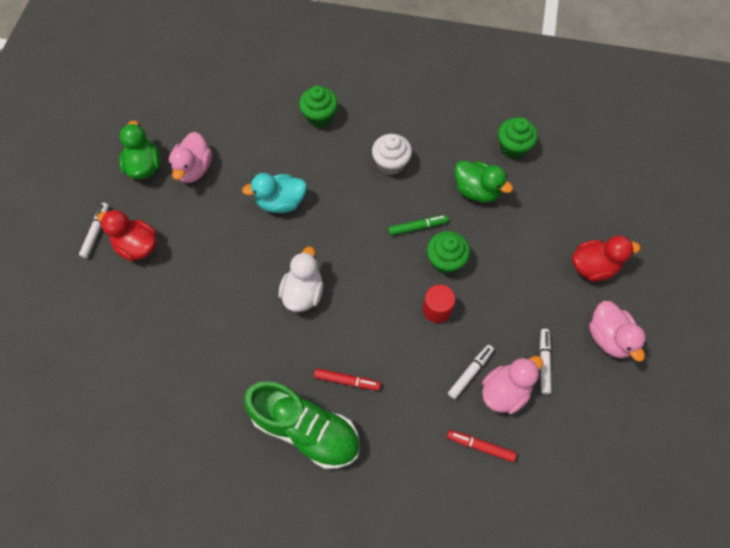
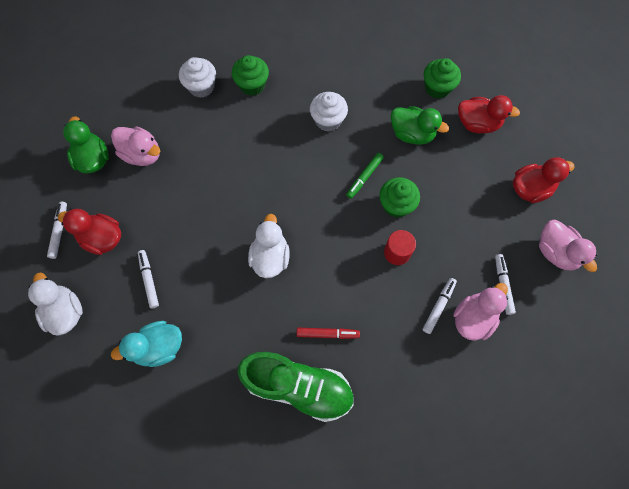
camera: 10 degrees left, 5 degrees up
(85, 313) = (65, 312): none -> white duck
(175, 295) = (149, 280): none -> white marker
(194, 169) = (142, 154): pink duck -> pink duck turned 60 degrees counterclockwise
(267, 111) = (201, 87): none -> white cupcake
(281, 202) = (232, 174): turquoise duck -> turquoise duck (159, 347)
(417, 227) = (364, 177): green marker -> green marker turned 150 degrees clockwise
(480, 446) = (461, 373): red marker -> none
(549, 190) = (477, 124): none -> red duck

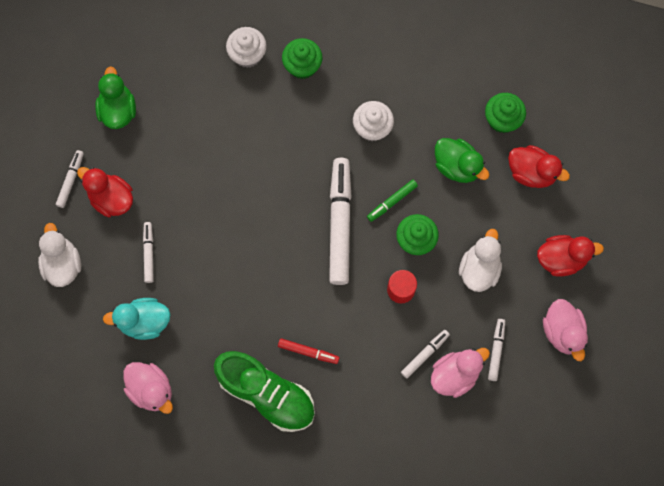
camera: 15 degrees right, 5 degrees up
(142, 154) = (169, 117): pink duck -> pink duck (151, 389)
(270, 257) = (273, 261): white duck -> white duck (479, 269)
(323, 208) = (340, 223): none -> white marker

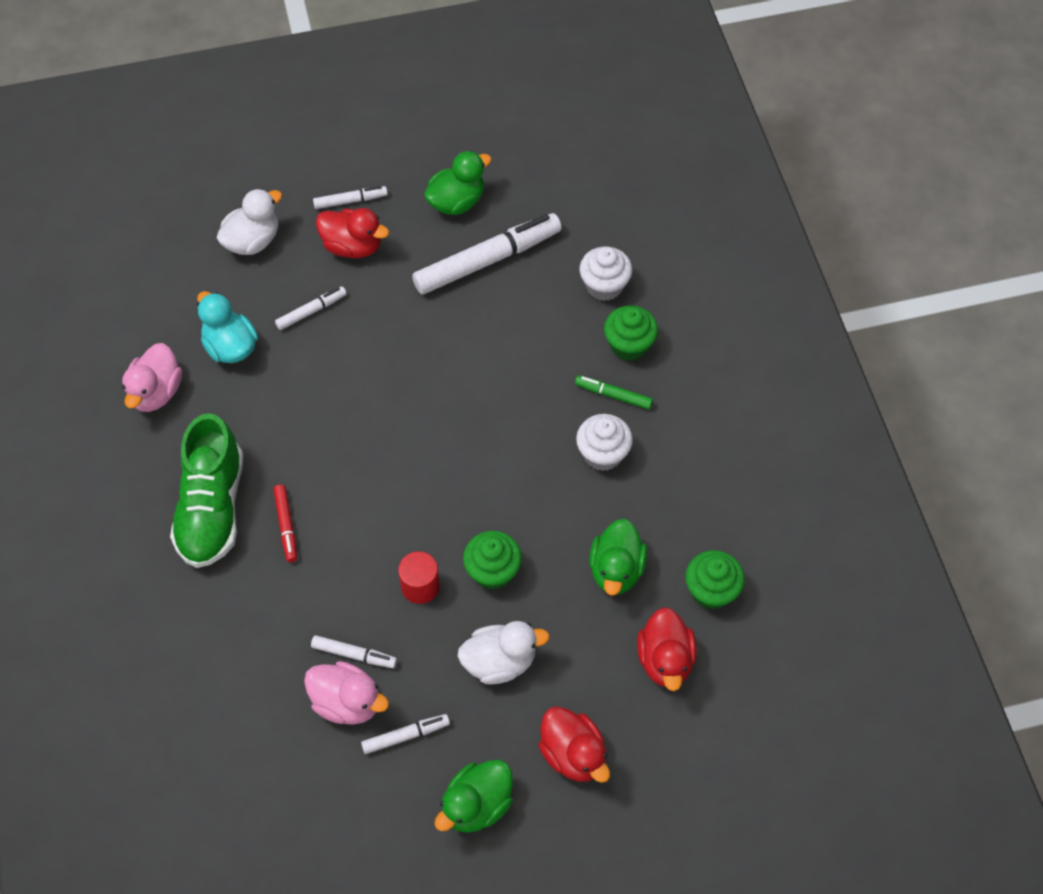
camera: 60 degrees right, 15 degrees down
(111, 198) = (353, 246): red duck -> red duck turned 105 degrees clockwise
(340, 223) = (462, 480): white marker -> white marker (487, 260)
(392, 202) = (524, 521): green marker -> green marker (613, 395)
(562, 332) = (477, 805): pink duck -> green duck

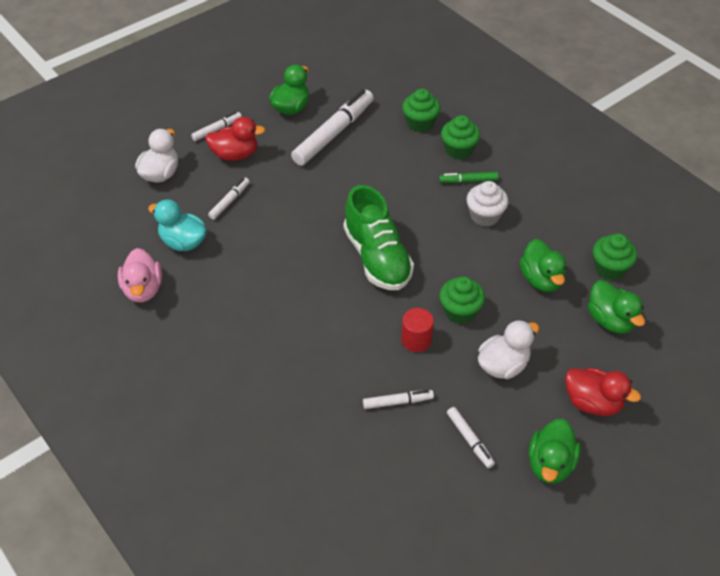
camera: 25 degrees left, 10 degrees down
(212, 508) = (232, 348): green shoe -> green shoe (377, 258)
(286, 526) = (294, 338): red marker -> none
(347, 702) = (413, 435): pink duck -> none
(406, 736) = (469, 440): white marker -> white marker turned 105 degrees clockwise
(604, 286) = (420, 123): white cupcake -> green cupcake
(665, 660) = (610, 320): red duck -> green duck

